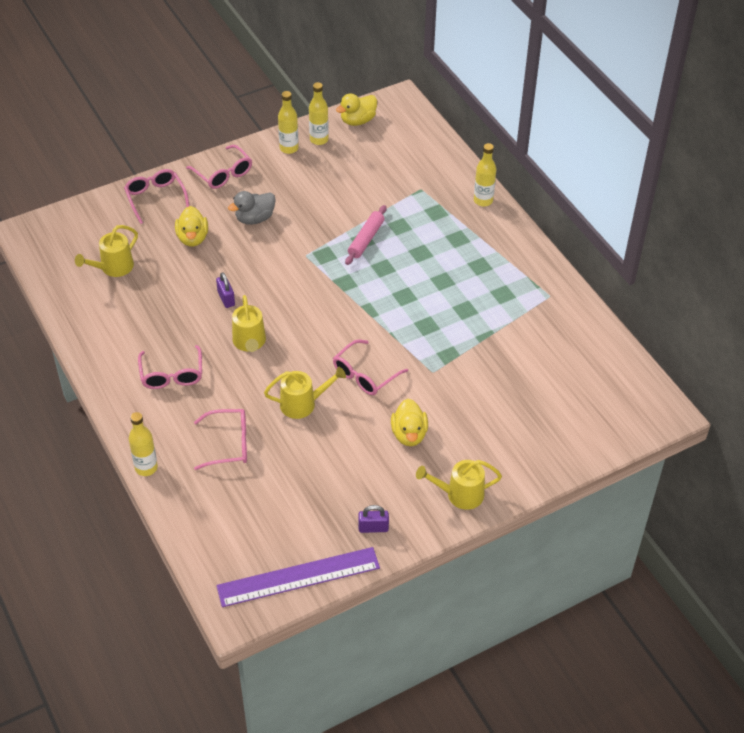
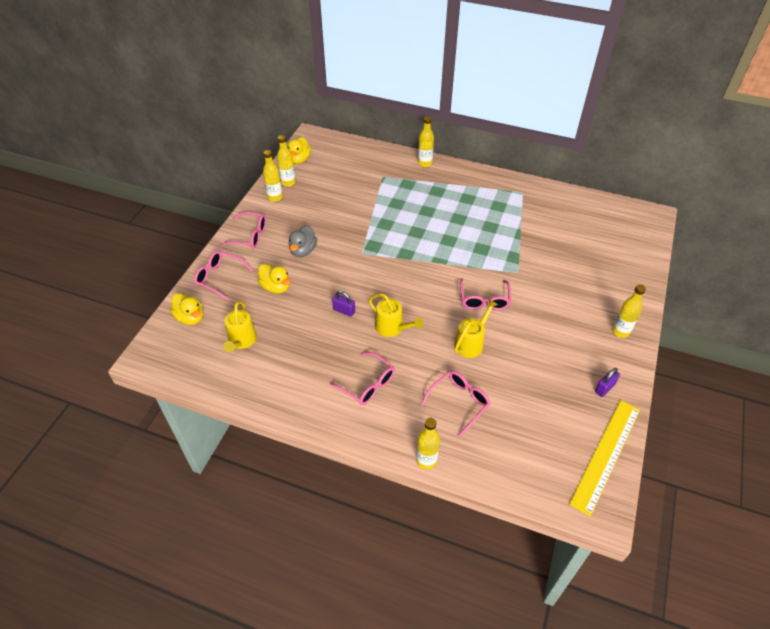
camera: 40 degrees left, 0 degrees up
(298, 577) = (606, 455): purple ruler -> yellow ruler
(366, 239) = (386, 222): pink rolling pin -> none
(409, 434) = (551, 317): yellow duck -> yellow duck (190, 317)
(459, 494) = (620, 331): yellow watering can -> yellow bottle

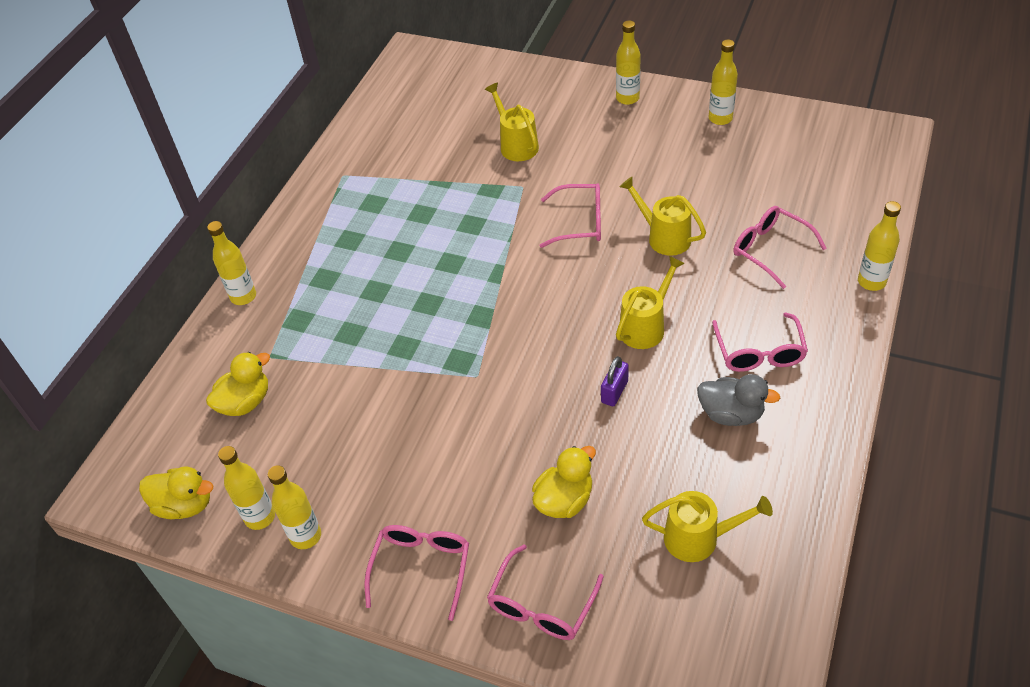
camera: 85 degrees left, 0 degrees up
(190, 317) = (651, 640): yellow duck -> yellow duck (245, 402)
(303, 250) = (468, 467): grey duck -> grey duck (731, 414)
(367, 384) = (759, 352): pink glasses -> pink glasses turned 135 degrees clockwise
(559, 269) = (516, 145): none -> yellow watering can
(604, 388) = (720, 118): purple padlock -> yellow bottle
(606, 455) = (817, 125): yellow ruler -> none

